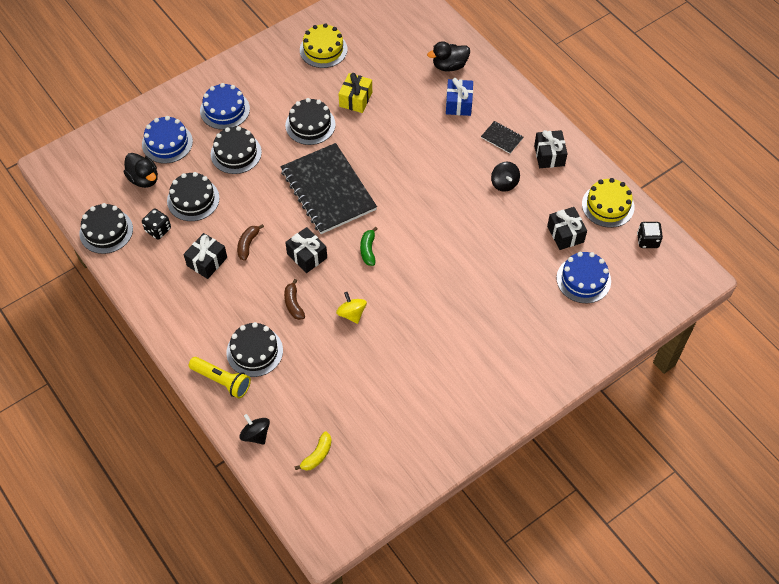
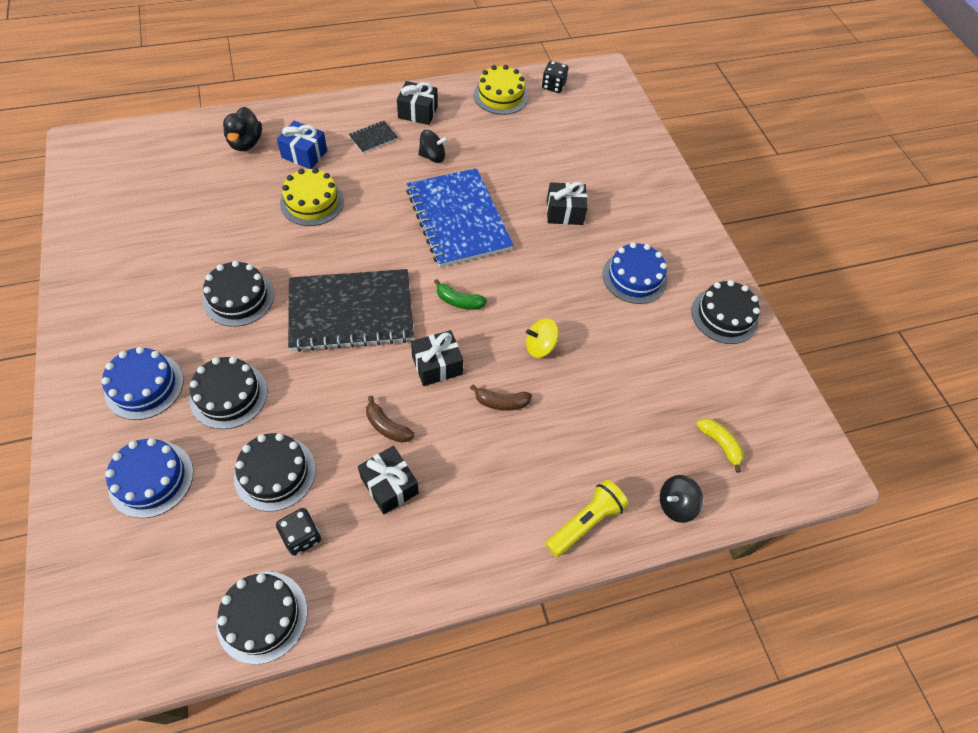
camera: 75 degrees left, 0 degrees up
(144, 179) = (197, 531): black duck -> none
(254, 351) = (554, 469): black cake -> black cake (724, 315)
(323, 49) = (128, 245): yellow cake -> yellow cake (312, 202)
(355, 99) = (232, 240): yellow gift -> none
(447, 223) = (458, 219): none -> blue notebook
(565, 234) = (519, 136): black gift -> black gift (564, 212)
(583, 279) = (577, 143): blue cake -> blue cake (634, 277)

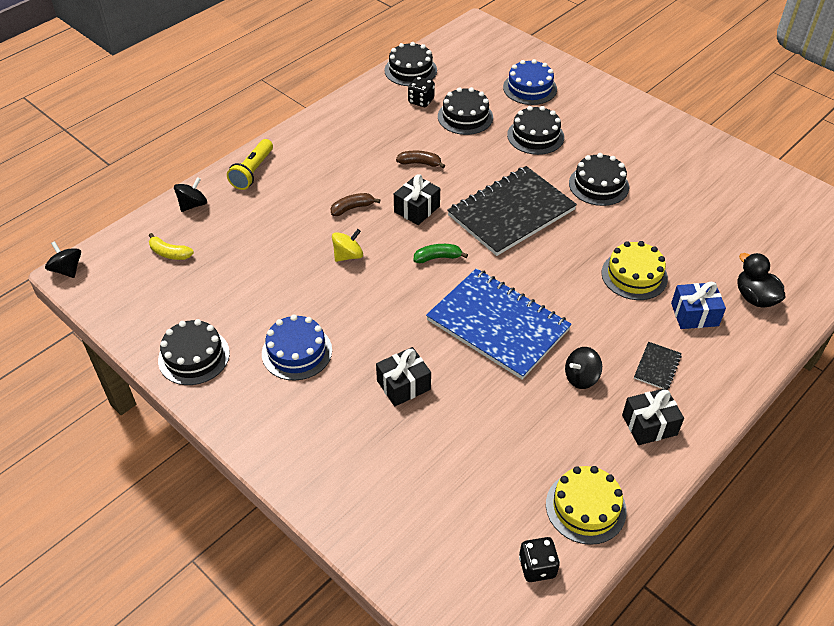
camera: 155 degrees right, 10 degrees down
(144, 386) = (590, 119): blue cake -> none
(389, 485) = (391, 139): black gift -> none
(835, 479) = (67, 270): none -> black spinning top

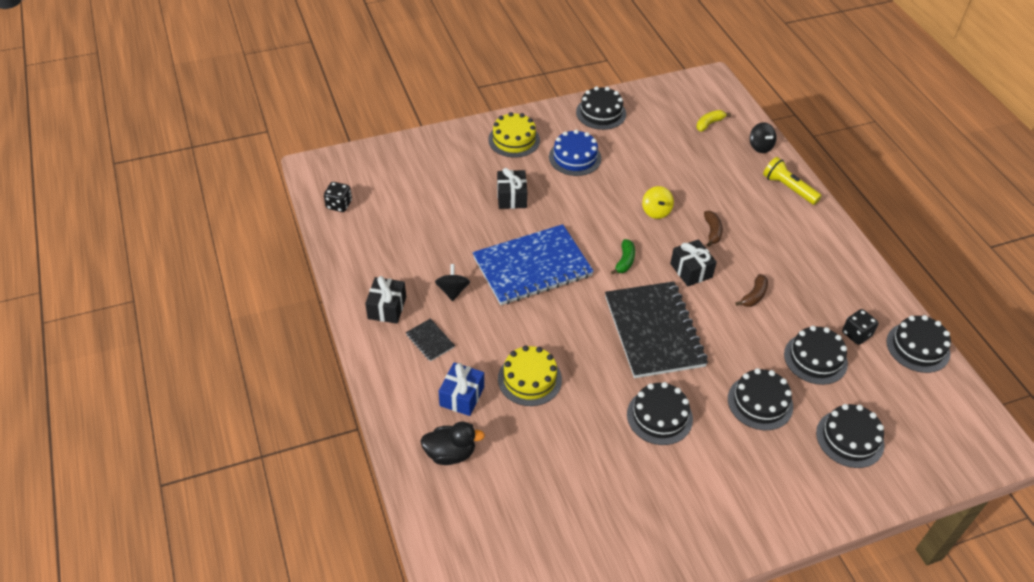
camera: 115 degrees right, 0 degrees up
(67, 270) = (717, 77): black spinning top -> none
(530, 88) = (850, 438): blue cake -> black cake
(585, 507) = (356, 244): yellow cake -> yellow cake (514, 140)

